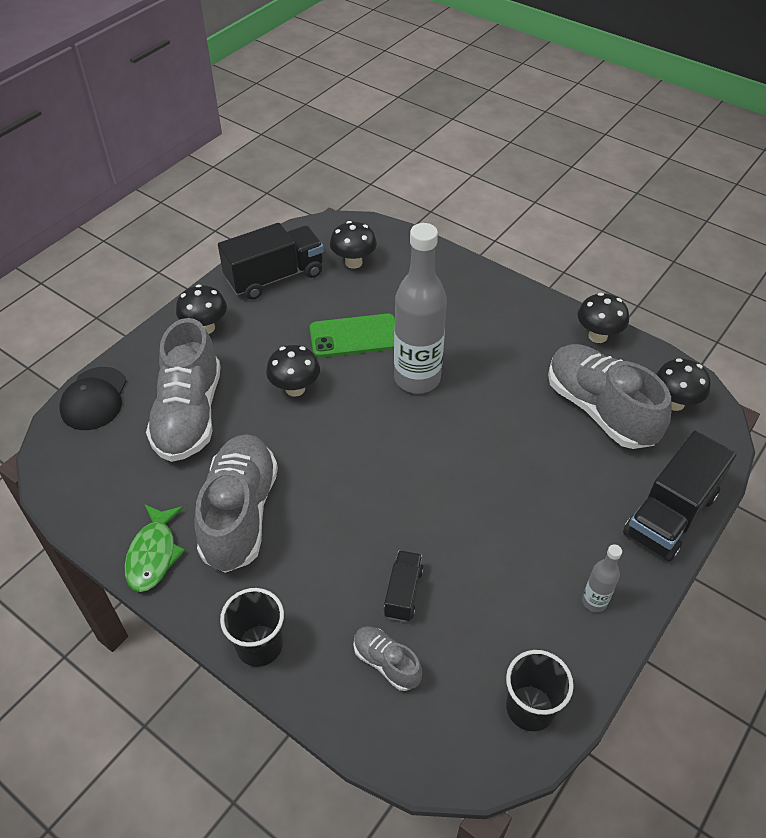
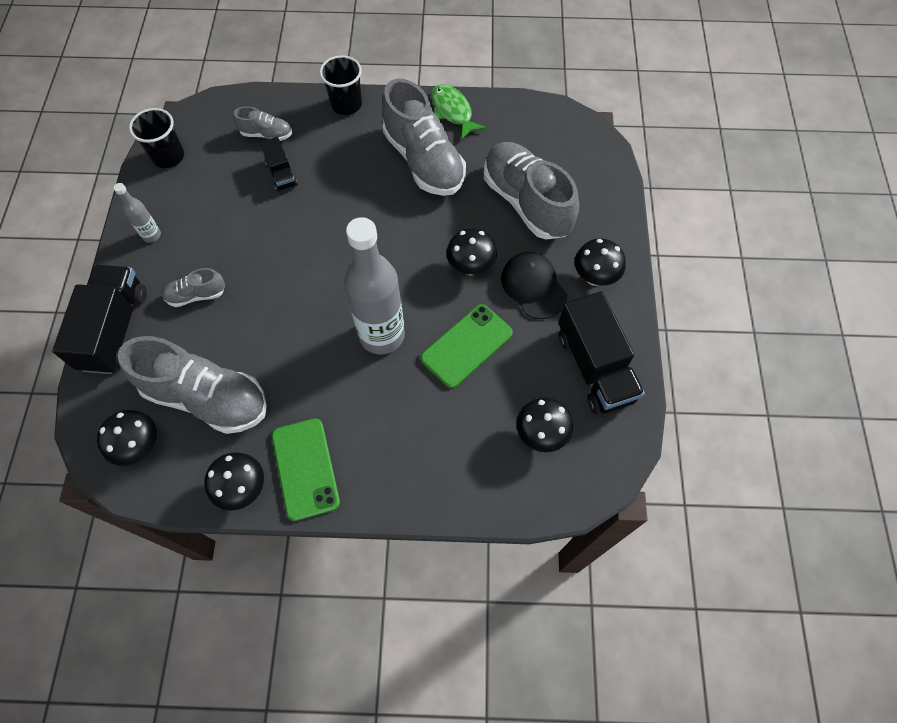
camera: 145 degrees right, 15 degrees up
(94, 399) = (604, 174): black cap -> black cap (533, 286)
(275, 277) = (594, 367): black truck -> black truck turned 45 degrees counterclockwise
(541, 325) = (305, 468): none -> green phone
(571, 504) = (196, 295): none -> grey shoe

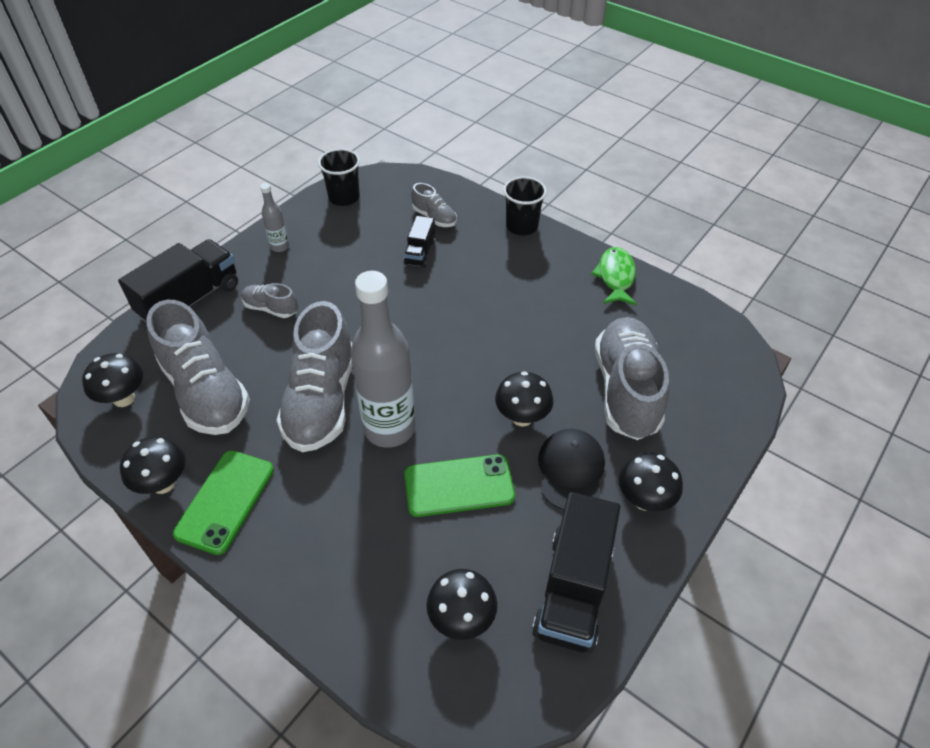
camera: 35 degrees right, 15 degrees down
(424, 161) = (554, 304): grey shoe -> grey shoe (321, 400)

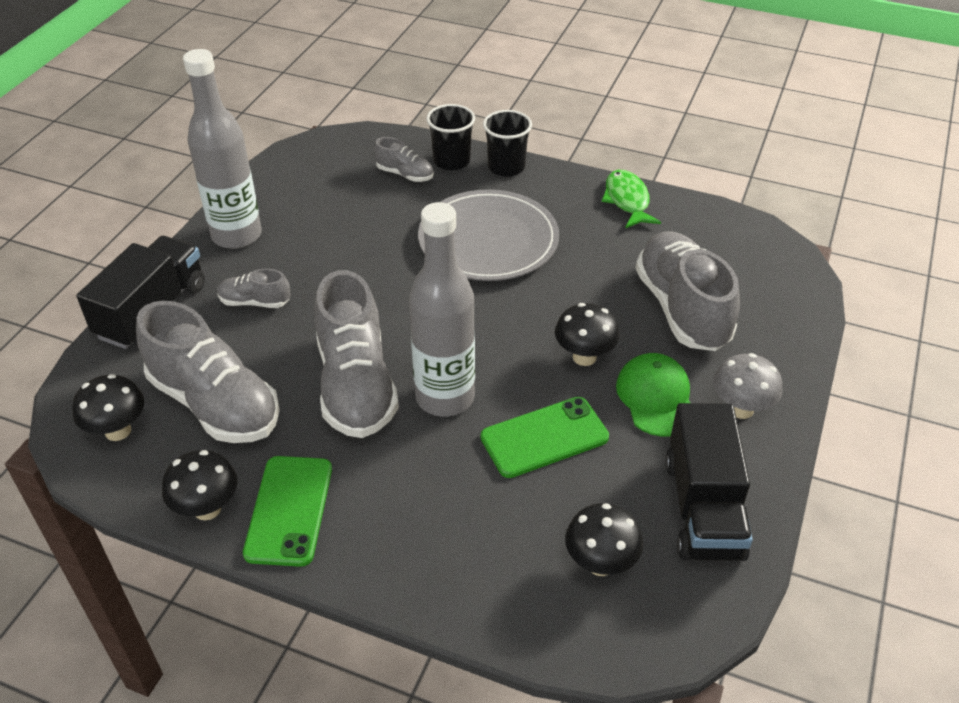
camera: 15 degrees left, 5 degrees down
(280, 247) = (237, 235): grey bottle -> grey bottle, size x2.24
(344, 197) = (291, 170): black cup -> black cup (451, 161)
(420, 252) = (403, 213): black truck -> none
(481, 291) = (488, 240): none -> grey plate
(571, 470) = (656, 397): black cap -> green cap
(644, 500) = (741, 409): black mushroom -> grey mushroom

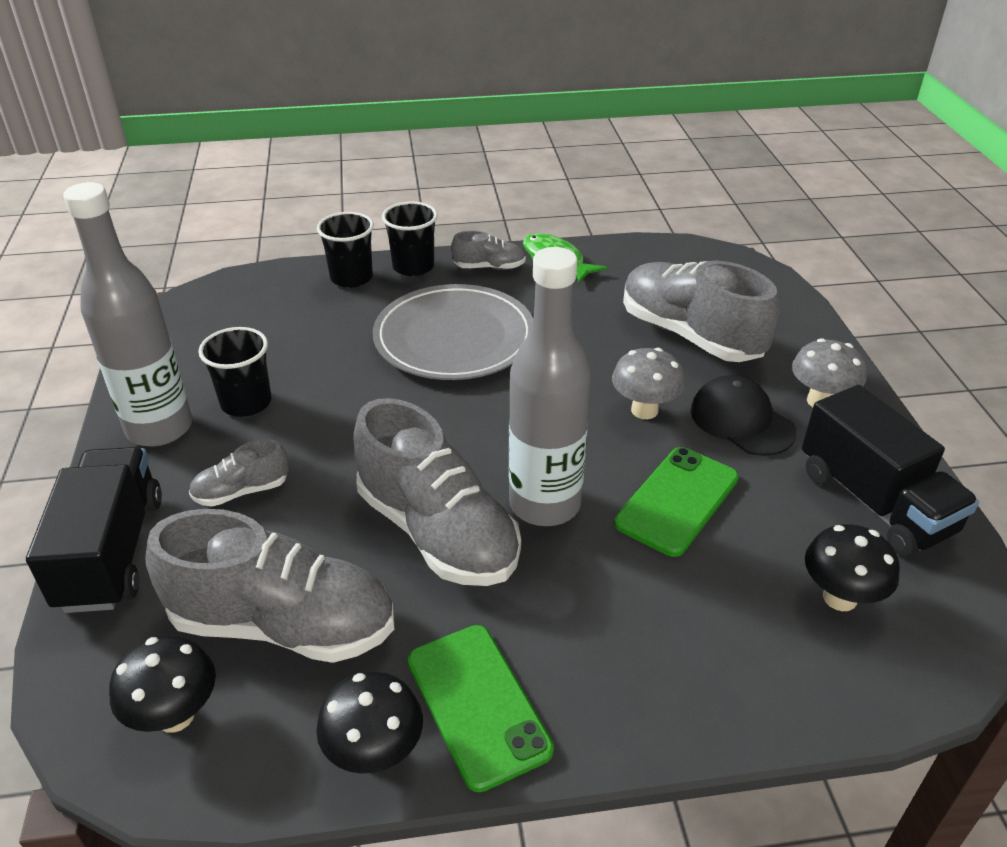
camera: 30 degrees left, 5 degrees down
(304, 237) = (246, 403): none -> black cup
(405, 174) = (311, 305): grey shoe -> grey shoe (489, 267)
(584, 357) = (644, 410): black mushroom -> grey mushroom
(656, 397) = (741, 421): green cap -> black cap

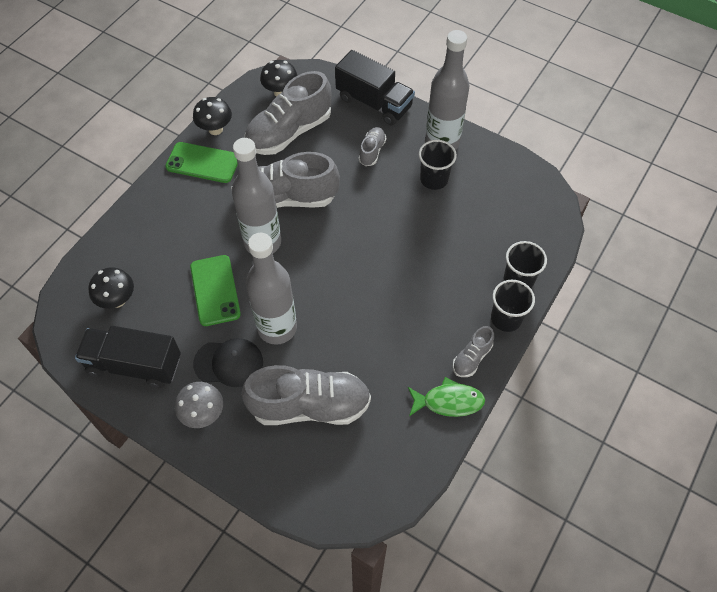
camera: 130 degrees right, 20 degrees up
(454, 338) = (412, 290): grey plate -> none
(644, 410) = (277, 328): grey mushroom -> grey bottle

